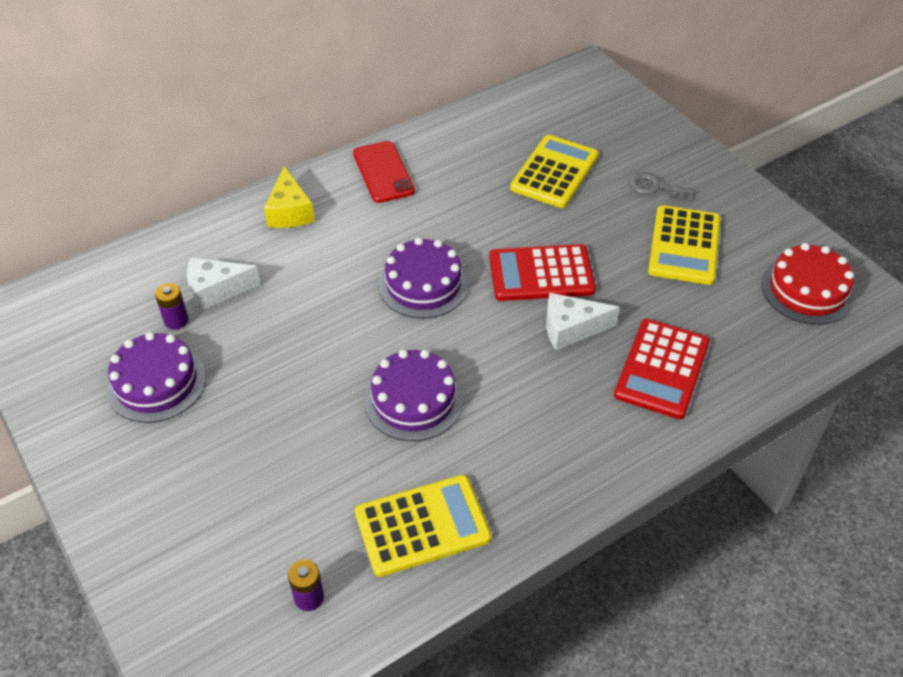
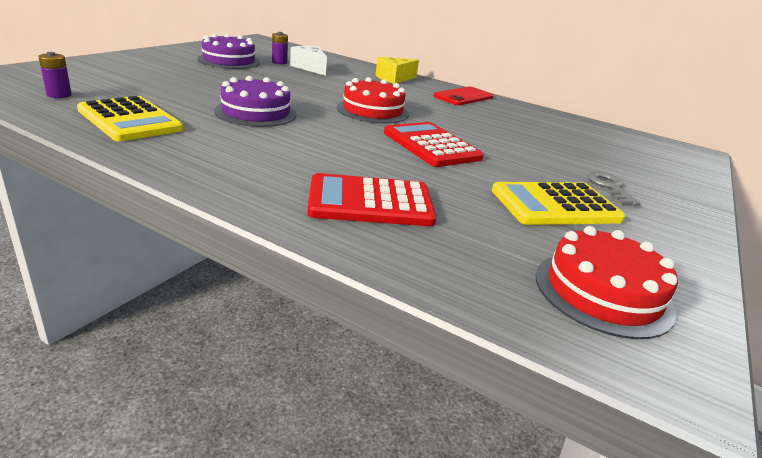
camera: 60 degrees right, 20 degrees down
(423, 284) = (372, 111): purple cake -> red cake
(554, 172) = (553, 145): yellow calculator -> none
(571, 329) = (380, 159): white cheese -> none

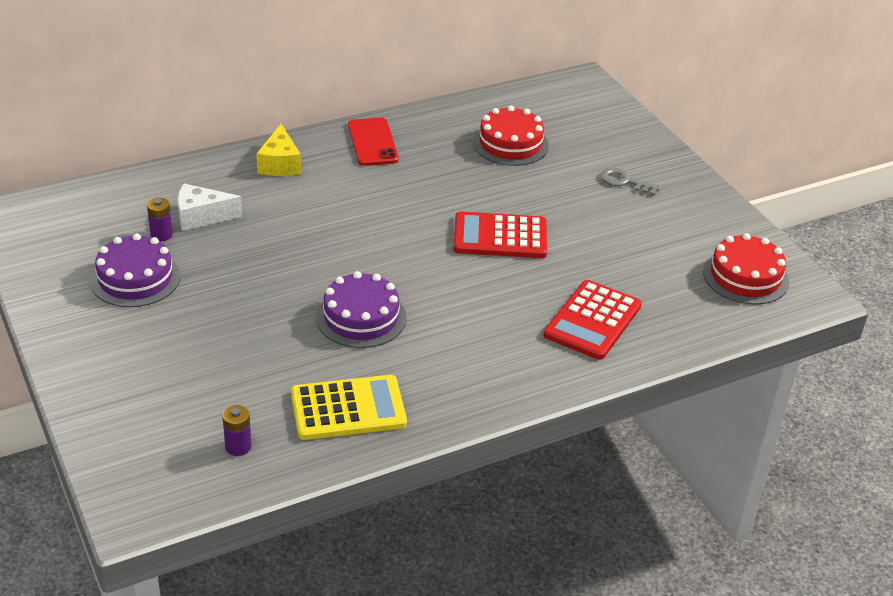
camera: 55 degrees left, 10 degrees up
(372, 111) = (390, 232): red cake -> red cake (510, 144)
(555, 205) = (639, 230): yellow calculator -> none

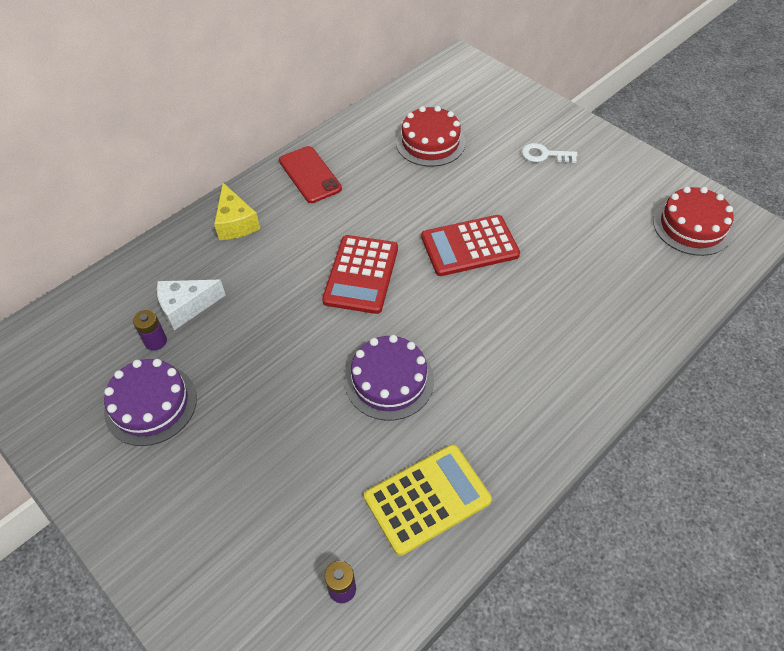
camera: 15 degrees left, 15 degrees up
(592, 320) = (594, 315): red calculator -> red calculator (361, 274)
(625, 181) = (544, 155): grey key -> white key

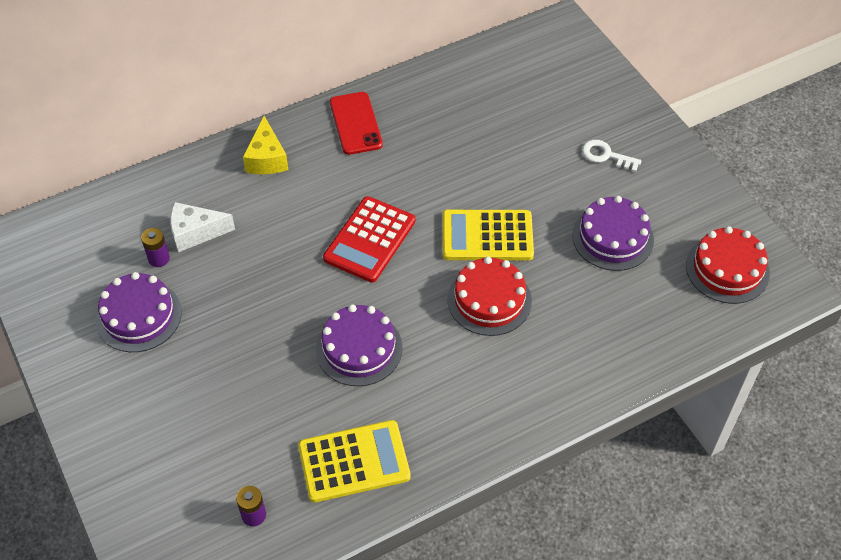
camera: 15 degrees right, 0 degrees up
(430, 142) = (491, 115): red cake -> red cake (489, 300)
(469, 246) = (487, 236): red calculator -> yellow calculator
(581, 222) = (612, 237): none -> purple cake

